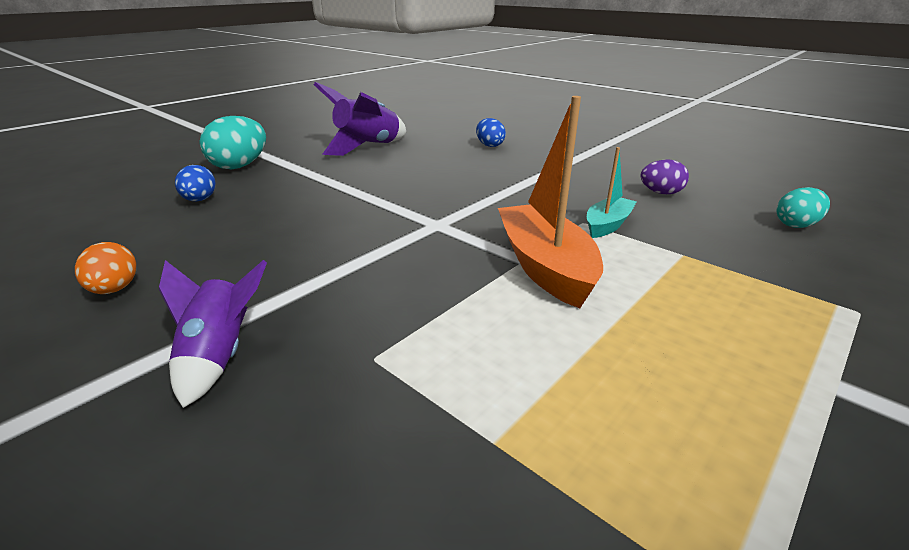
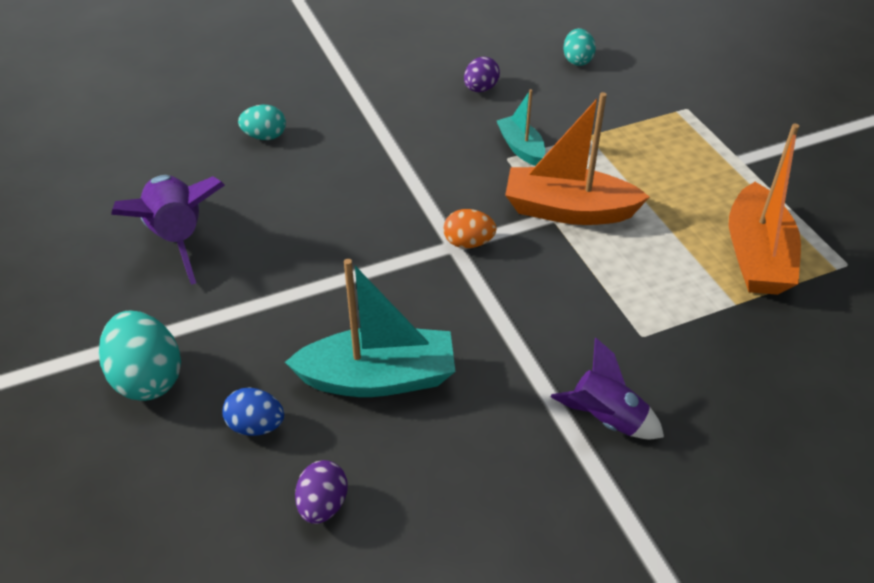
camera: 65 degrees left, 15 degrees up
(115, 289) = (461, 495): orange egg -> orange egg (468, 243)
(117, 236) = (323, 505): none -> purple egg
(257, 227) = (378, 378): none -> turquoise boat
(489, 145) = (265, 136): blue egg -> turquoise egg
(629, 448) = (756, 256): none -> orange boat

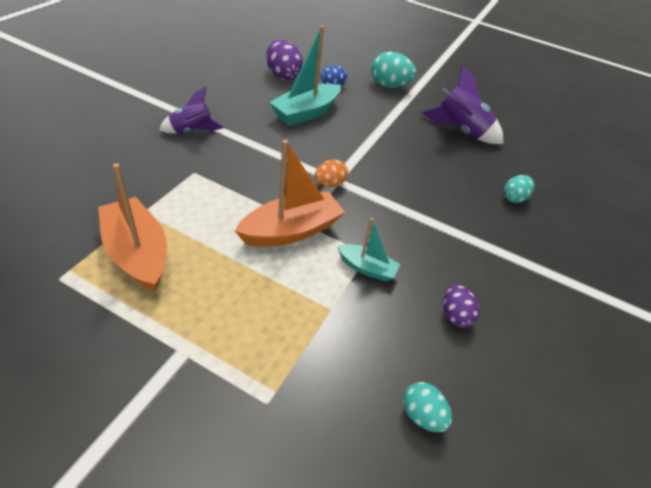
camera: 135 degrees right, 0 degrees up
(323, 505) = (283, 75): purple egg -> purple egg, size x1.64

